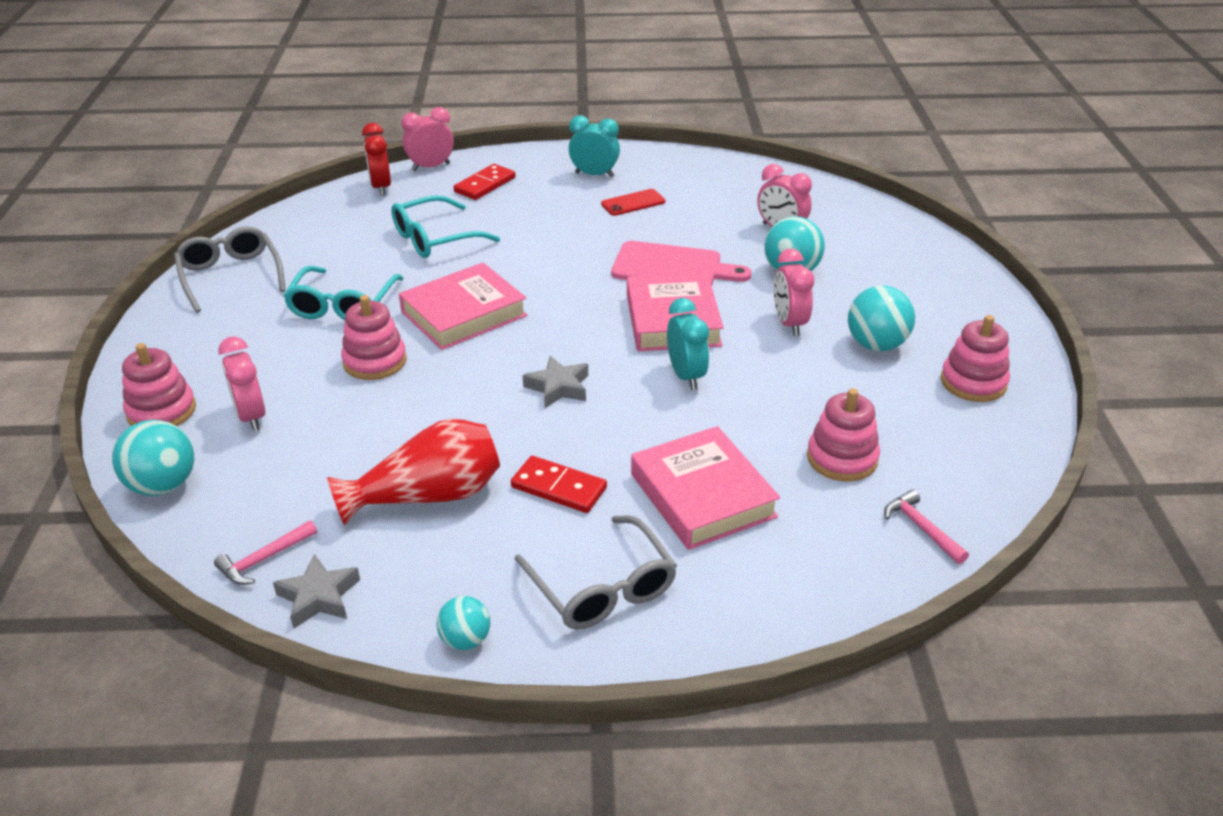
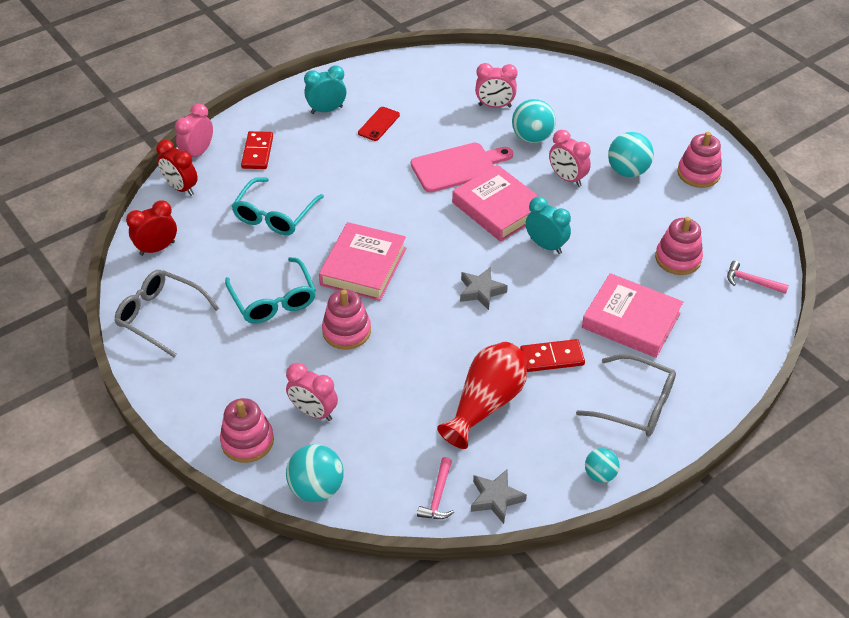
camera: 35 degrees left, 10 degrees up
(299, 224) = (157, 248): none -> red clock

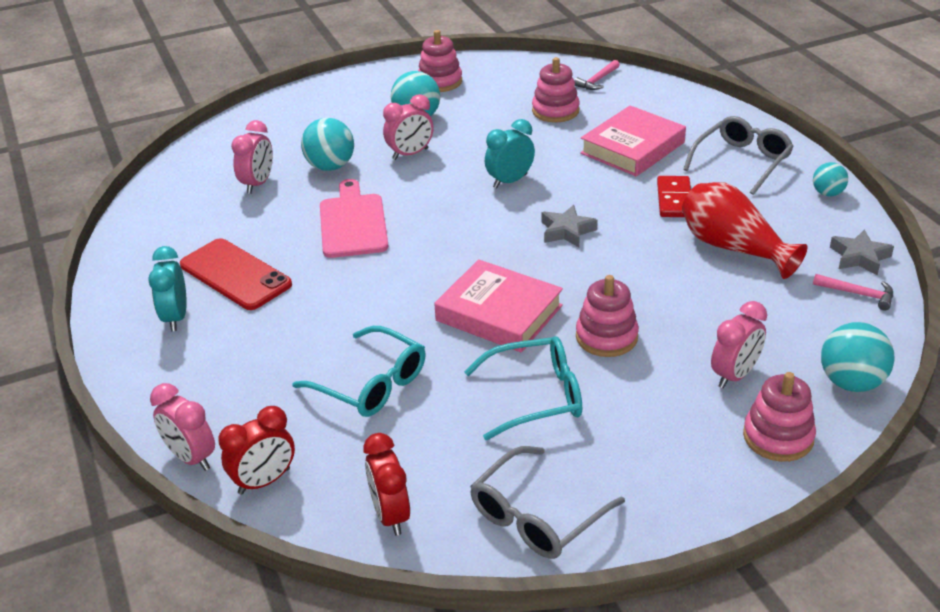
camera: 75 degrees left, 10 degrees down
(257, 152) = (227, 392): red domino -> none
(379, 124) = (235, 275): red phone -> red phone, size x1.76
(498, 208) = (438, 203): pink book -> none

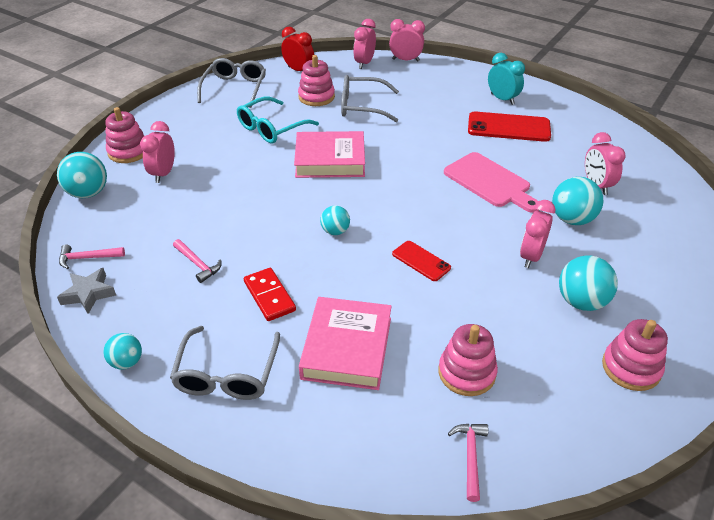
camera: 145 degrees right, 5 degrees up
(264, 481) = (364, 63): red clock -> pink clock
(370, 383) = (362, 106): turquoise glasses -> grey glasses
(510, 181) = (421, 261): turquoise clock -> red phone
(567, 231) = (335, 231): grey star -> turquoise ball
(606, 337) = (253, 169): pink stacking toy -> pink stacking toy (316, 97)
(733, 248) = (197, 264): red vase -> pink hammer

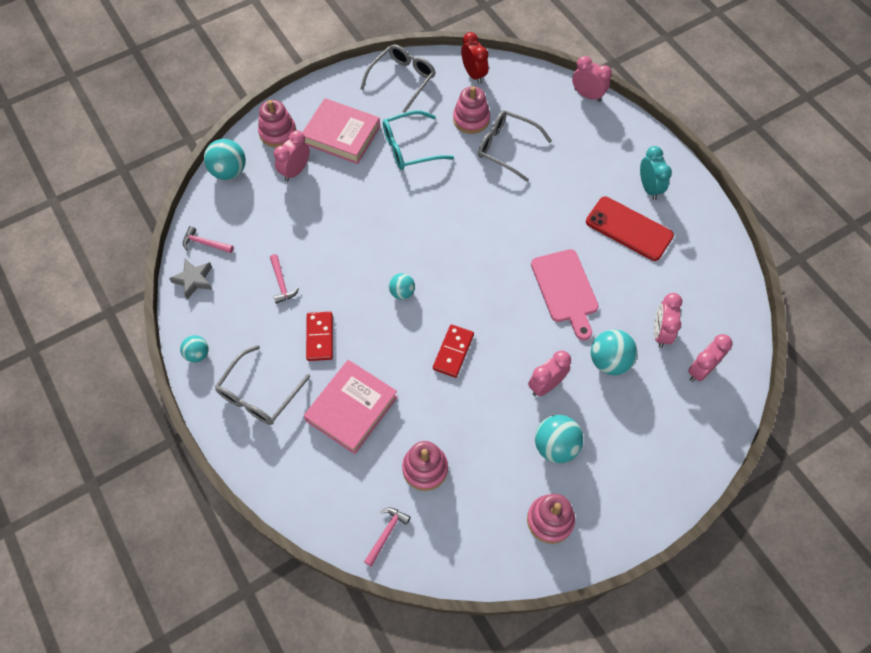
camera: 25 degrees right, 20 degrees up
(330, 160) = (440, 208): pink book -> pink book (341, 135)
(364, 63) = (543, 86): pink clock -> pink clock (701, 370)
(421, 261) = (453, 352): red phone -> red domino

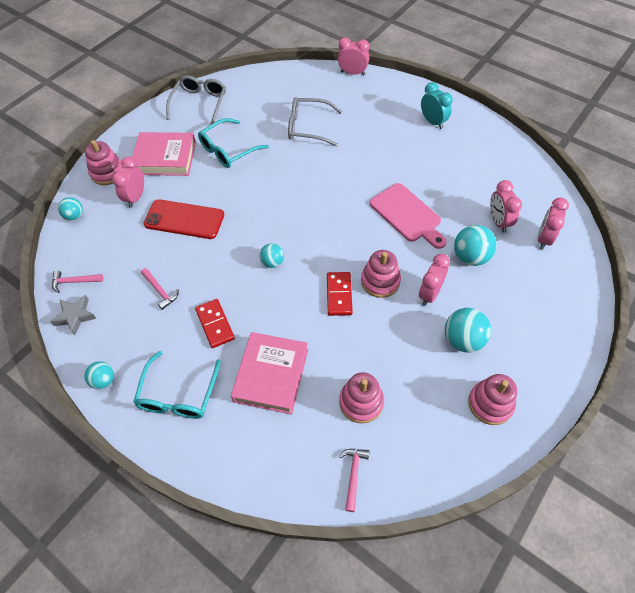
camera: 20 degrees left, 5 degrees down
(229, 171) = (74, 216): turquoise ball -> turquoise ball, size x0.61
(259, 394) = (178, 394): grey glasses -> turquoise glasses
(471, 119) = (269, 115): pink stacking toy -> pink stacking toy (380, 281)
(474, 74) = (256, 84): red clock -> none
(629, 228) = (433, 155): red phone -> red phone (184, 219)

